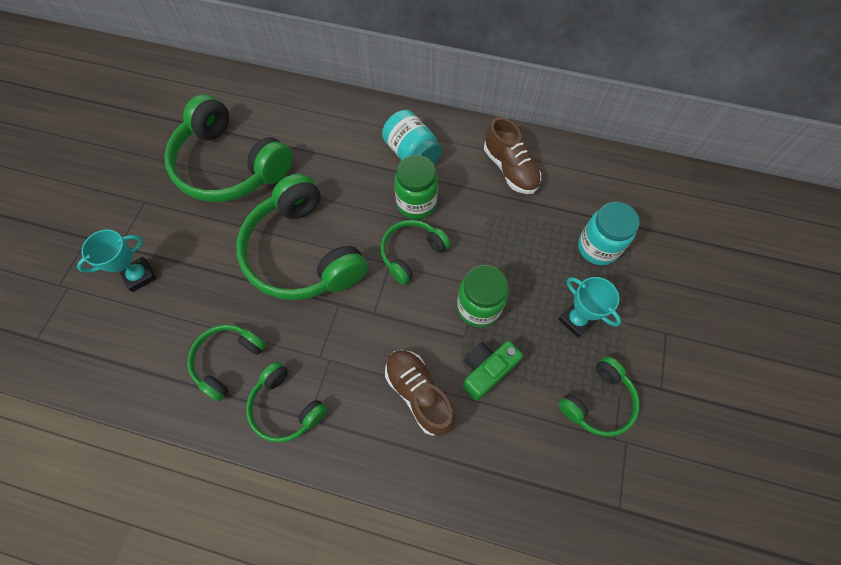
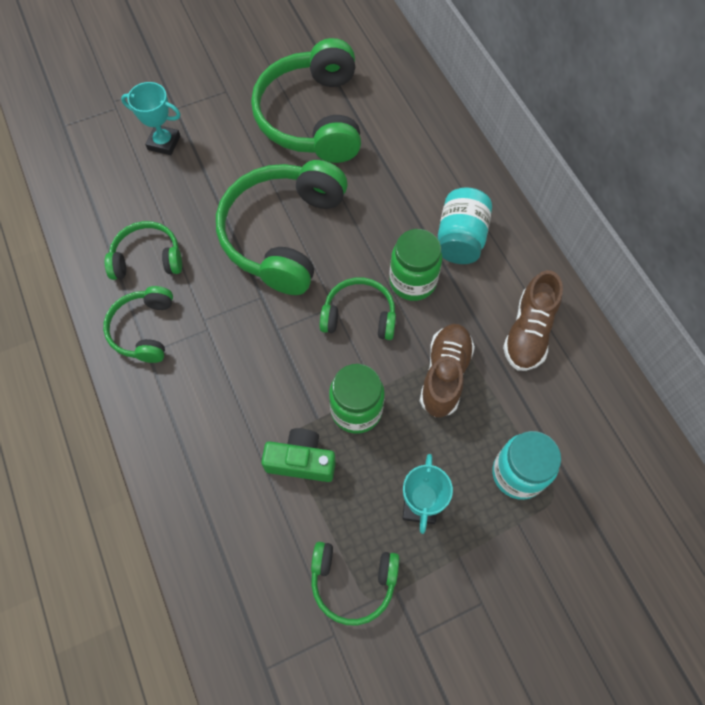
camera: 50 degrees right, 0 degrees up
(419, 393) = (235, 420): brown shoe -> brown shoe (445, 375)

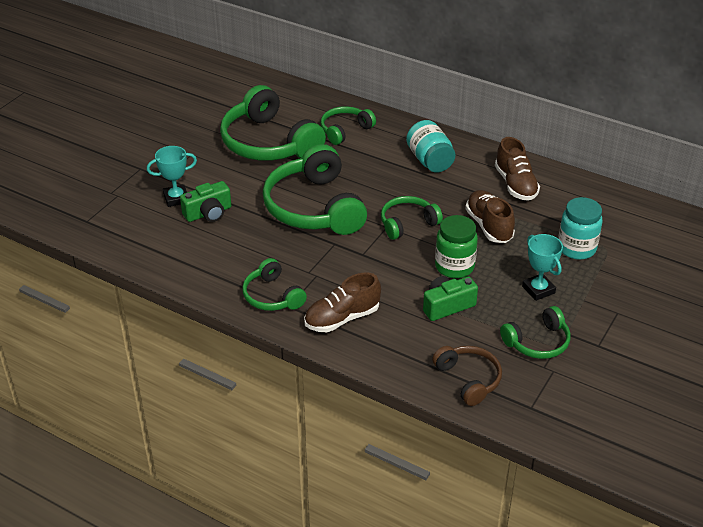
camera: 35 degrees left, 25 degrees down
(147, 258) = (233, 260): green headphones -> green headphones (345, 130)
(177, 180) = (208, 213): none -> green camera
(183, 405) = (342, 318): none -> brown shoe
(235, 580) = (468, 379): none -> brown headphones
(412, 281) = (422, 193): green jar -> none

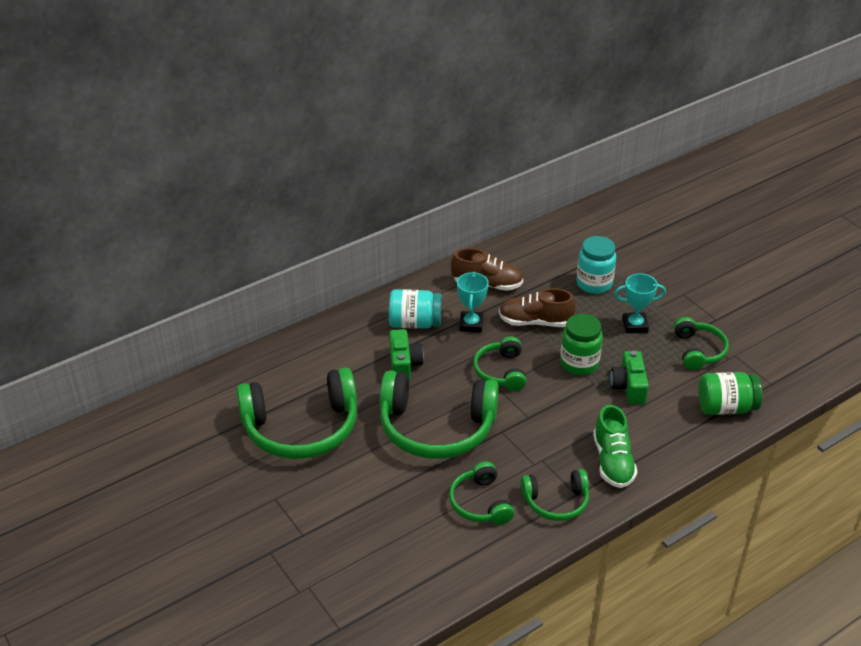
camera: 65 degrees left, 0 degrees up
(176, 198) = (349, 534): turquoise trophy -> turquoise trophy (471, 324)
(208, 213) = (393, 513): green camera -> green camera (404, 364)
(342, 318) = (612, 461): brown shoe -> green shoe
(345, 130) = (323, 363): green headphones -> green headphones (480, 503)
(468, 379) = (725, 407): brown headphones -> green jar

